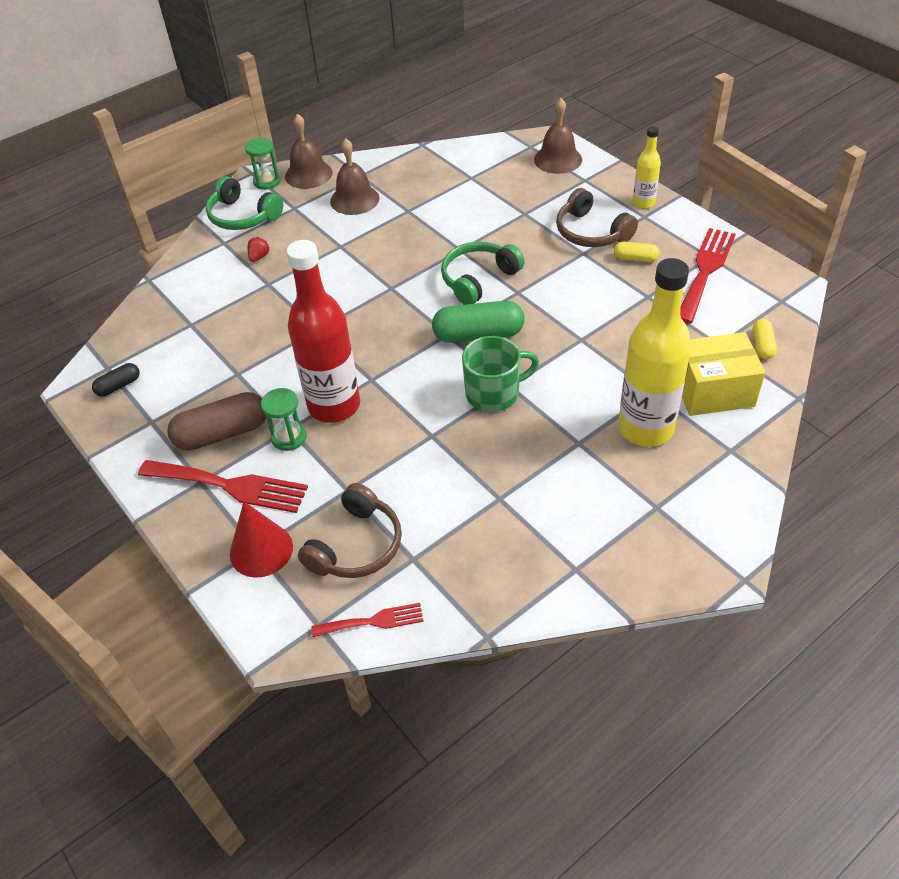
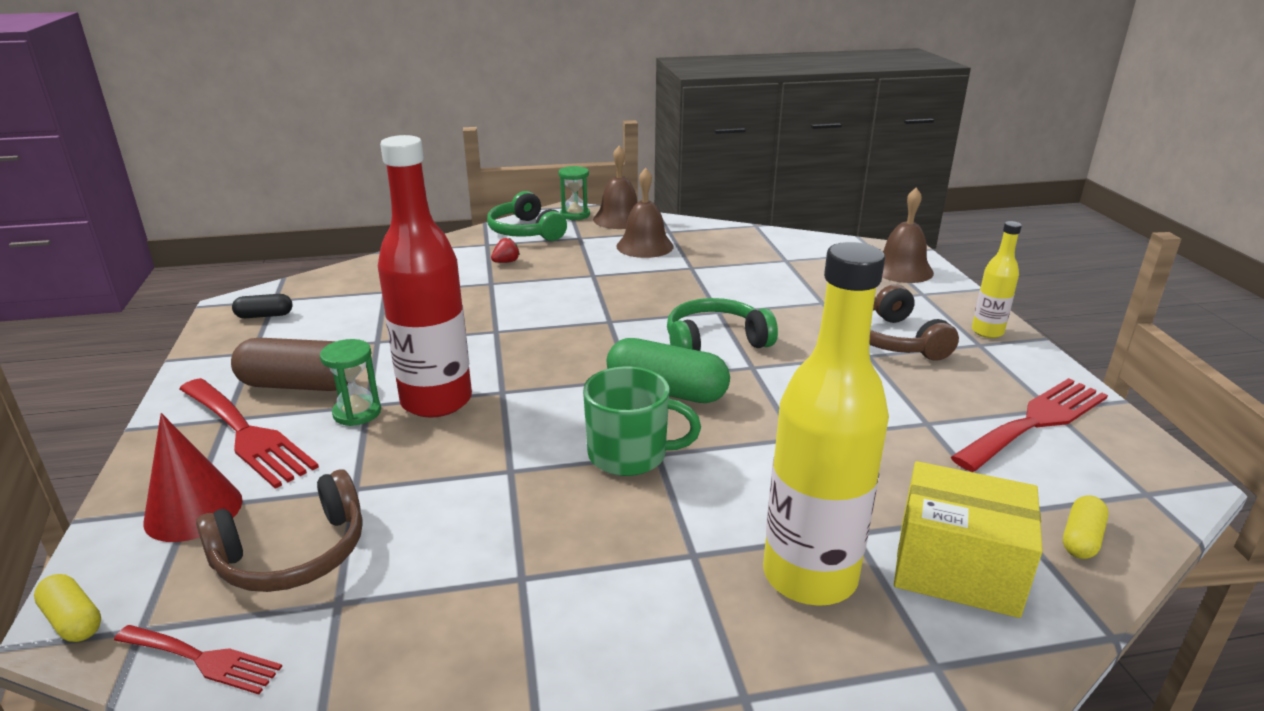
camera: 25 degrees right, 20 degrees down
(635, 258) = (937, 380): yellow capsule -> yellow capsule (73, 620)

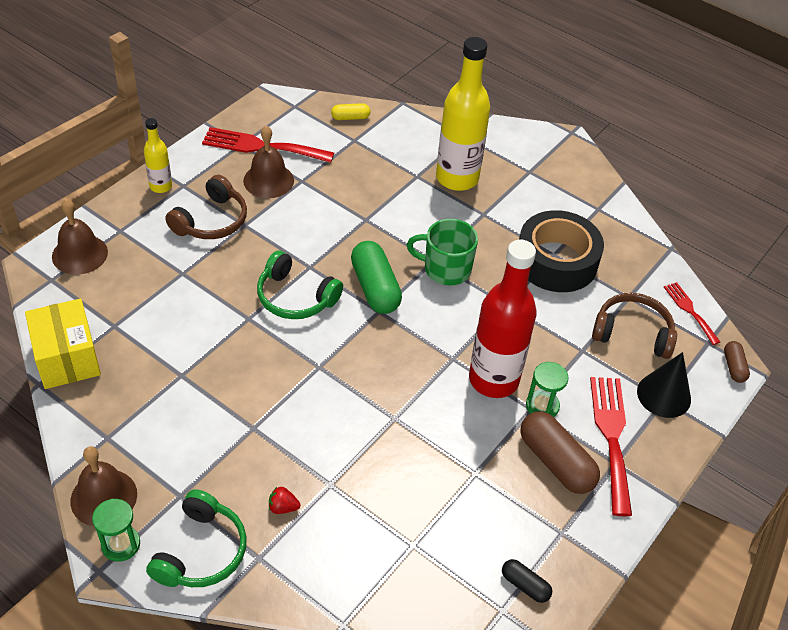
camera: 135 degrees left, 20 degrees up
(73, 620) = (734, 367): yellow capsule -> brown capsule
(193, 510) = (664, 395): red cone -> black cone
(506, 569) = (556, 261): none -> black tape
(630, 455) = (445, 269): green mug -> green mug turned 45 degrees counterclockwise
(644, 246) = (160, 432): brown bell -> brown bell (268, 180)
(957, 568) = (407, 143): yellow box -> yellow box (67, 358)

